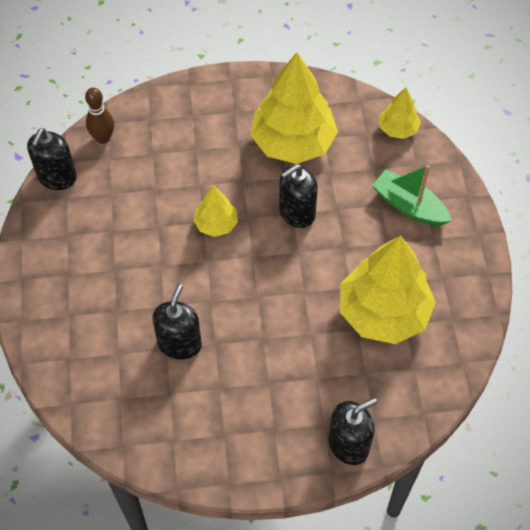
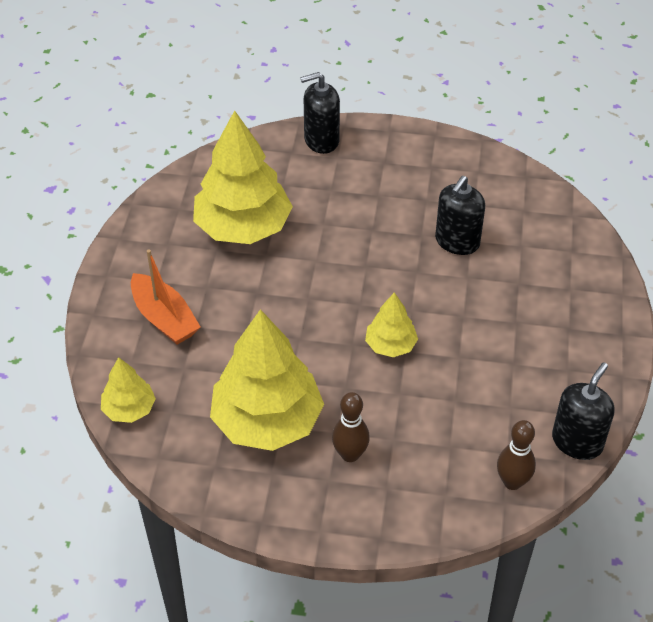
camera: 165 degrees left, 10 degrees down
(224, 132) = (350, 454): none -> brown bowling pin
(297, 212) = (294, 338): black soap dispenser -> none
(409, 206) = (164, 318): green boat -> orange boat

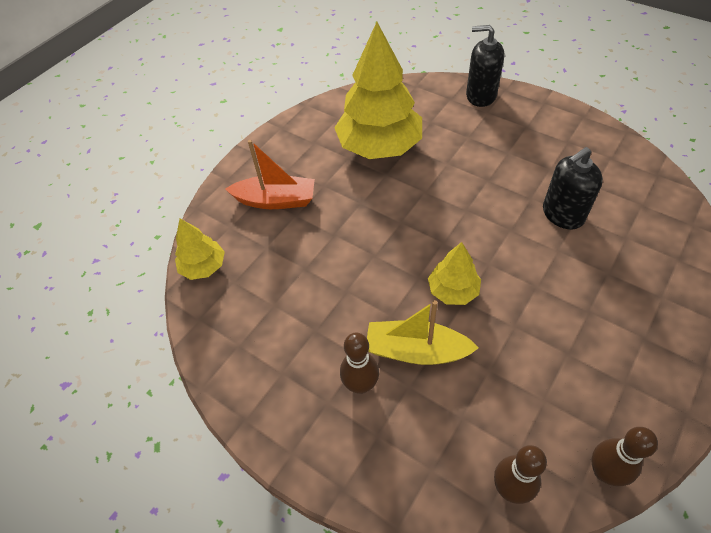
camera: 30 degrees right, 5 degrees up
(164, 318) = (276, 200): orange boat -> orange boat turned 75 degrees counterclockwise
(267, 421) = (305, 321): yellow tree -> none
(384, 408) = (416, 351): none -> yellow boat
(577, 442) = (604, 471): black soap dispenser -> brown bowling pin

